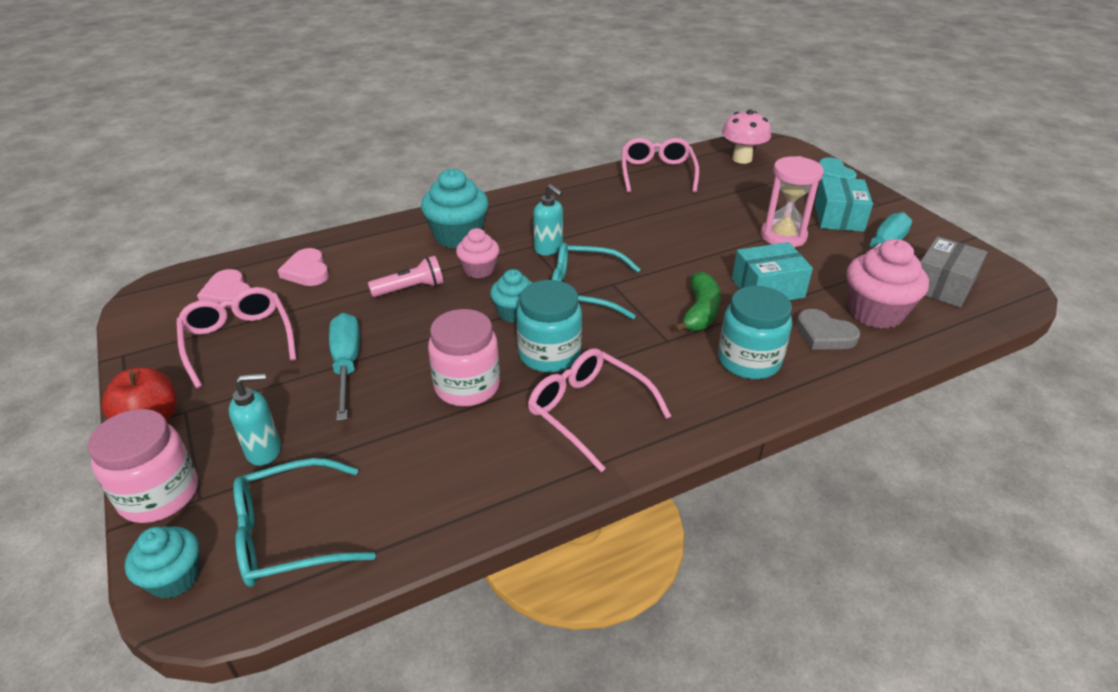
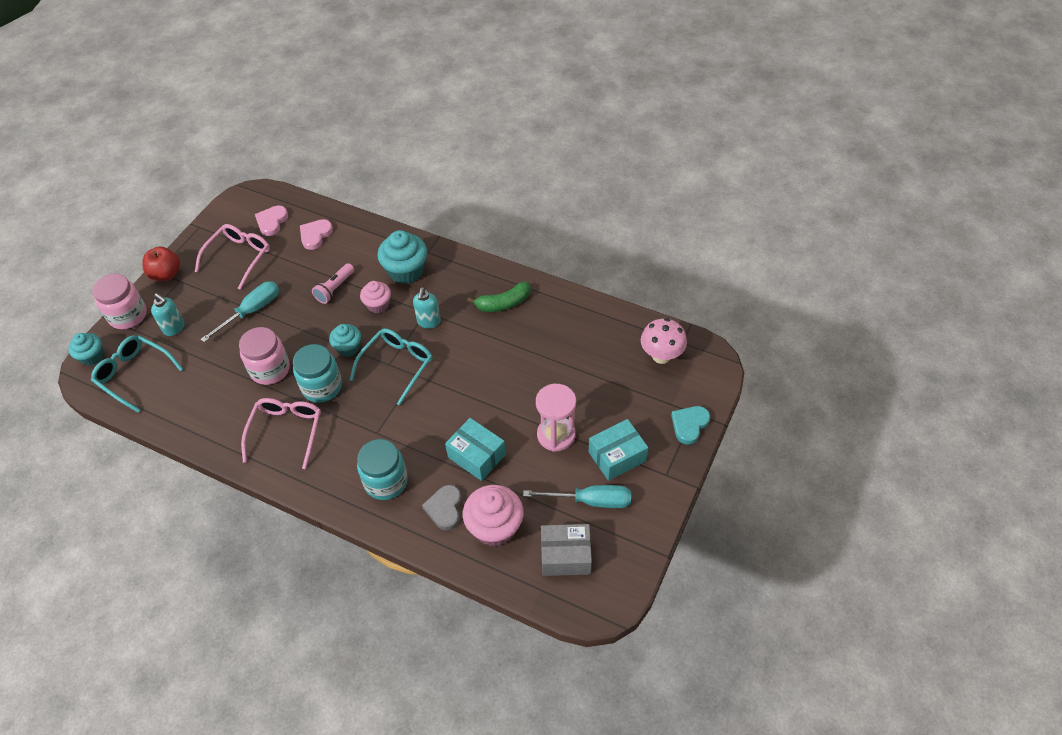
camera: 55 degrees right, 15 degrees up
(410, 288) = (335, 289): pink flashlight -> pink flashlight turned 90 degrees clockwise
(584, 290) = (397, 366): turquoise glasses -> turquoise glasses turned 60 degrees clockwise
(657, 173) = (585, 319): pink glasses -> none
(700, 312) = (419, 434): green banana -> green banana (503, 303)

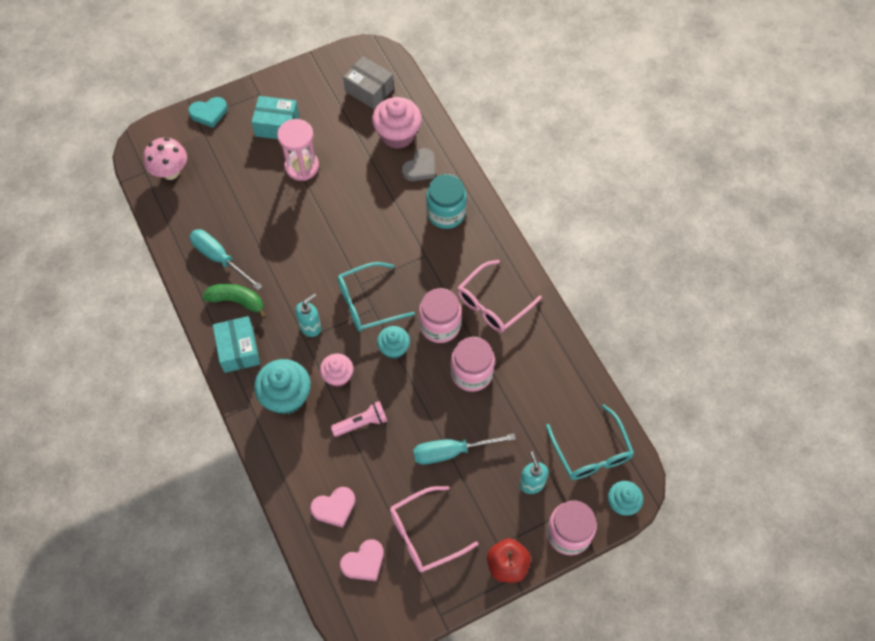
camera: 145 degrees left, 10 degrees up
(322, 386) = (440, 325): turquoise jar -> pink jar
(476, 456) = (369, 189): turquoise box -> turquoise box (238, 349)
(590, 501) = (322, 110): turquoise screwdriver -> turquoise screwdriver (219, 258)

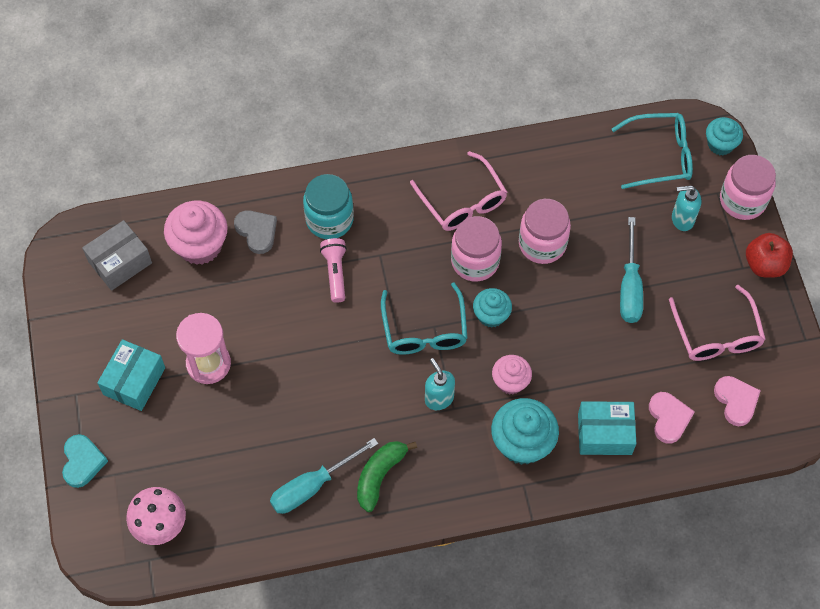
camera: 75 degrees left, 0 degrees up
(238, 349) = (447, 485): turquoise box -> turquoise box (604, 434)
(362, 423) = (575, 369): pink flashlight -> pink flashlight (335, 272)

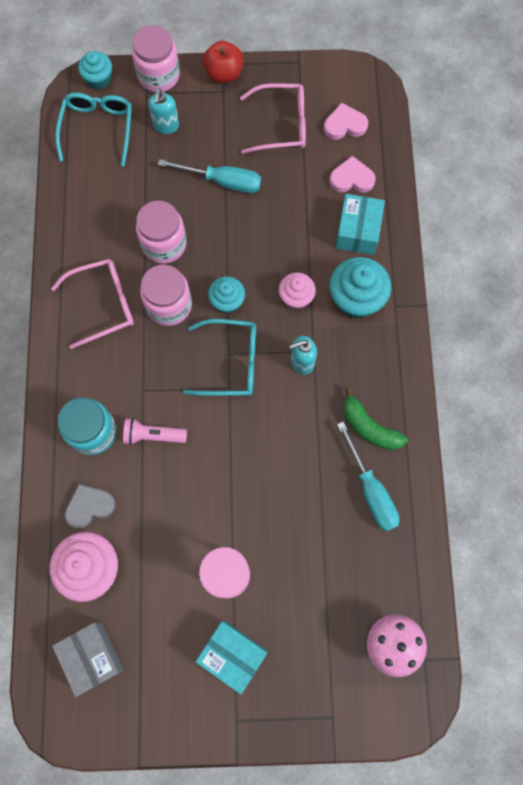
camera: 80 degrees left, 10 degrees up
(82, 462) = (312, 719): turquoise heart -> none

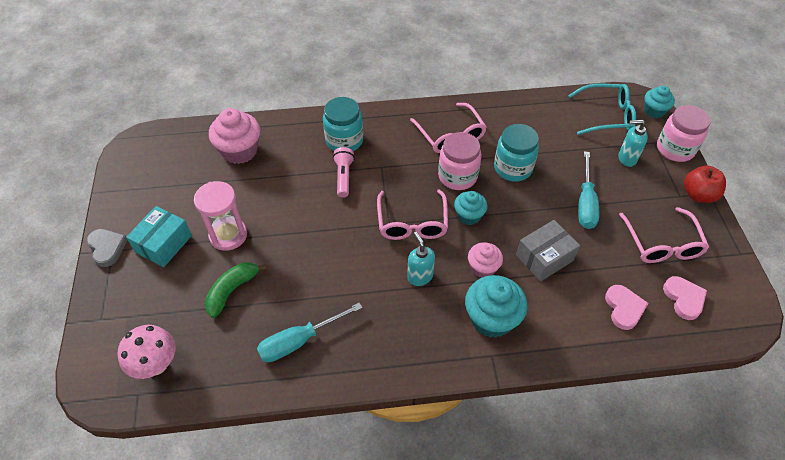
camera: 85 degrees right, 20 degrees down
(89, 506) = (286, 145): grey heart -> grey heart (107, 248)
(92, 657) = (175, 158): grey box -> grey box (544, 258)
(164, 244) = (513, 168): pink jar -> turquoise jar
(230, 362) = (412, 222): turquoise glasses -> pink glasses
(358, 231) = (566, 317): turquoise box -> none
(369, 427) = (361, 336): green banana -> green banana (232, 290)

